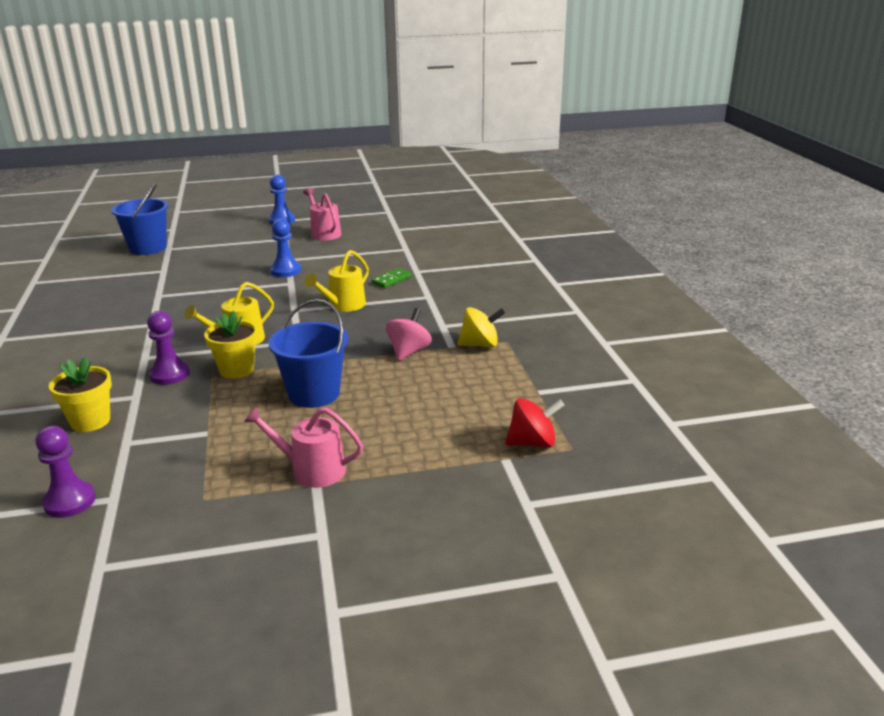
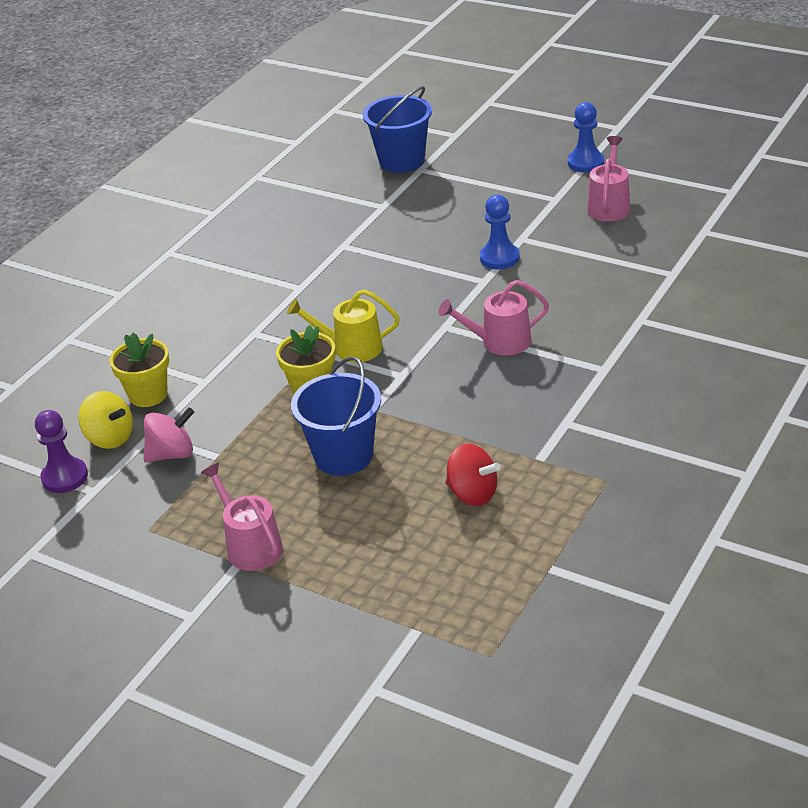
camera: 45 degrees right, 10 degrees up
(169, 374) = (253, 367): purple pawn -> none
(343, 305) = (500, 342): yellow watering can -> pink watering can
(391, 280) = (595, 323): green domino -> none
(409, 352) = (488, 444): pink spinning top -> pink spinning top (172, 454)
(480, 345) = (571, 471): yellow spinning top -> yellow spinning top (110, 438)
(533, 443) = (463, 627): red spinning top -> red spinning top (473, 494)

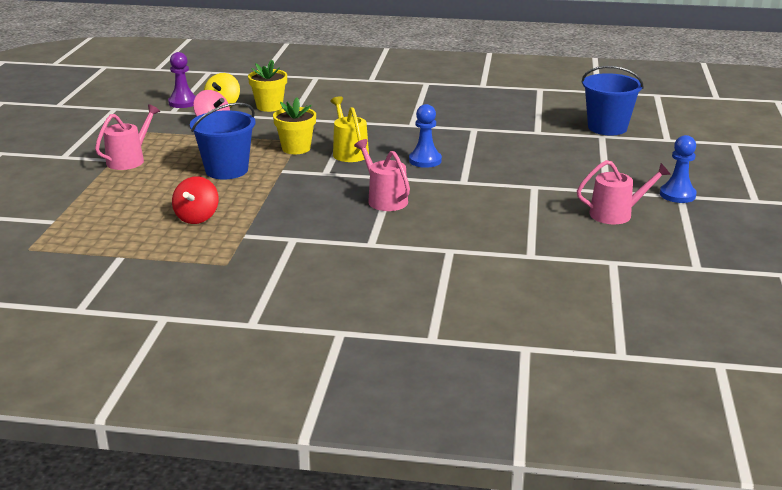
camera: 65 degrees right, 10 degrees down
(499, 258) = (499, 182): blue pawn -> blue pawn (425, 160)

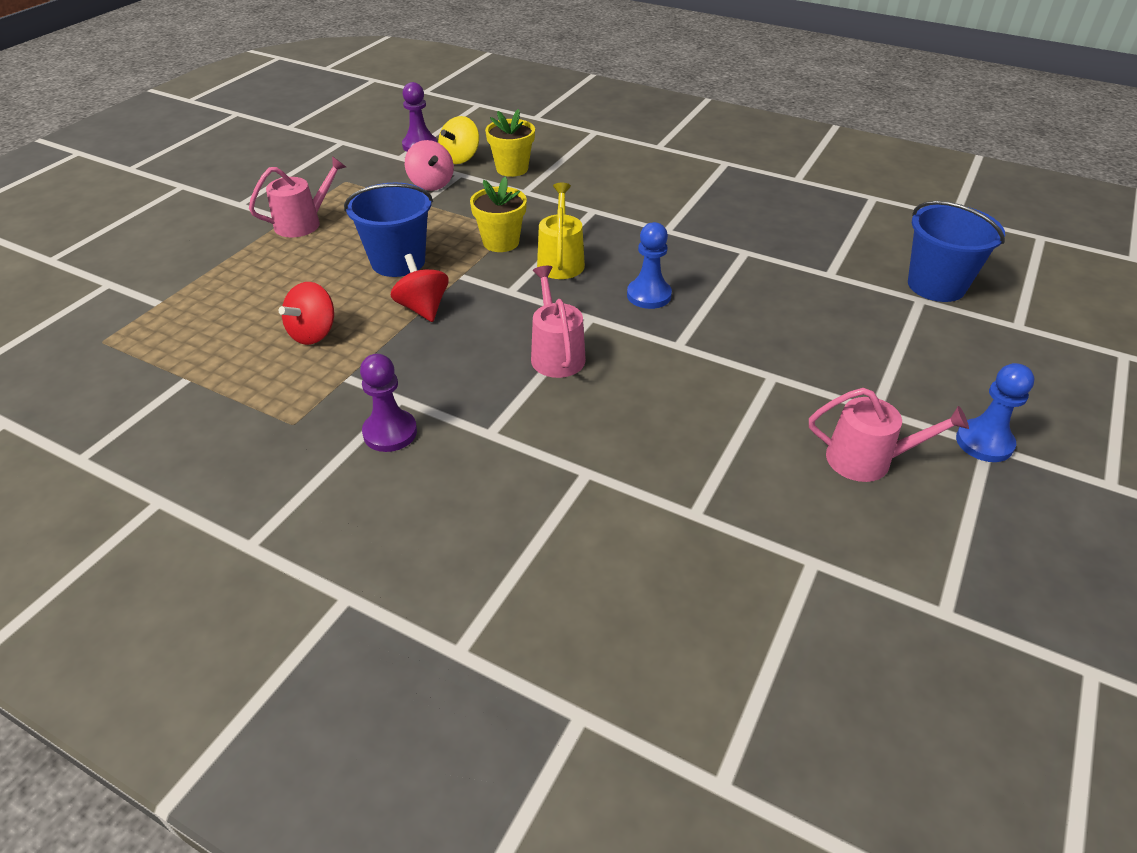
camera: 20 degrees right, 15 degrees up
(268, 191) = (423, 308): none -> red spinning top
(301, 256) = (390, 432): none -> purple pawn

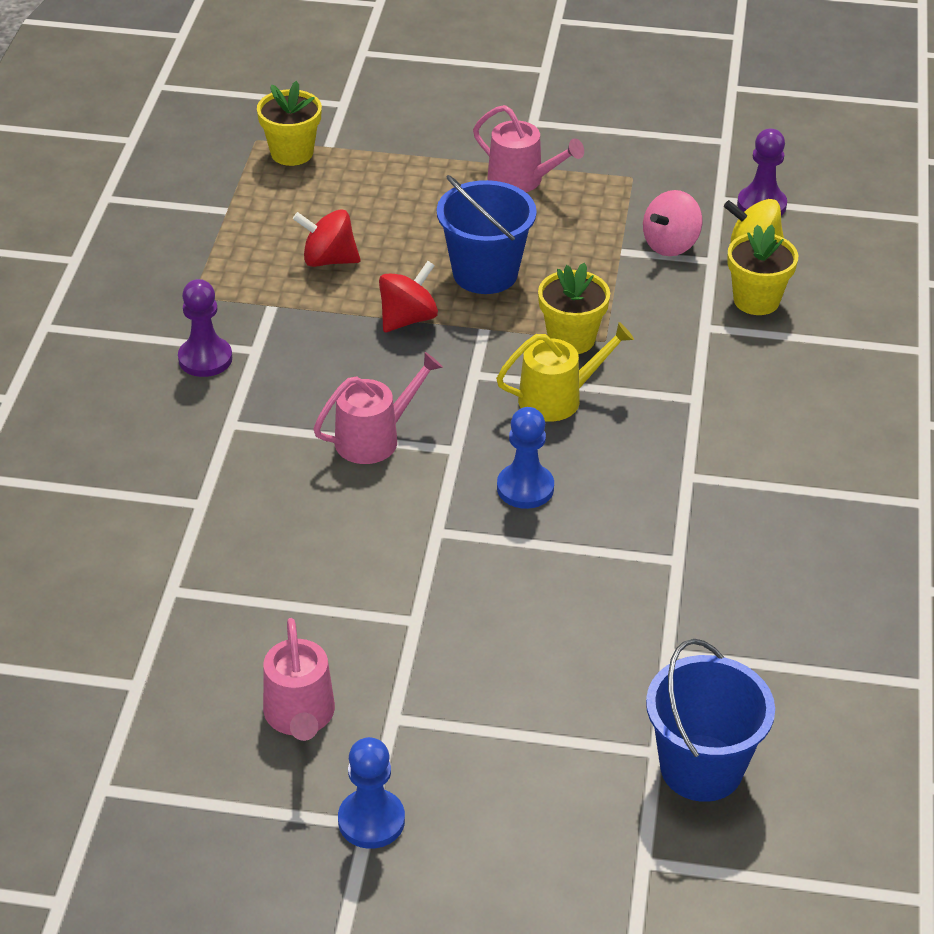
camera: 70 degrees right, 0 degrees up
(145, 324) = (292, 153): none -> yellow flower pot

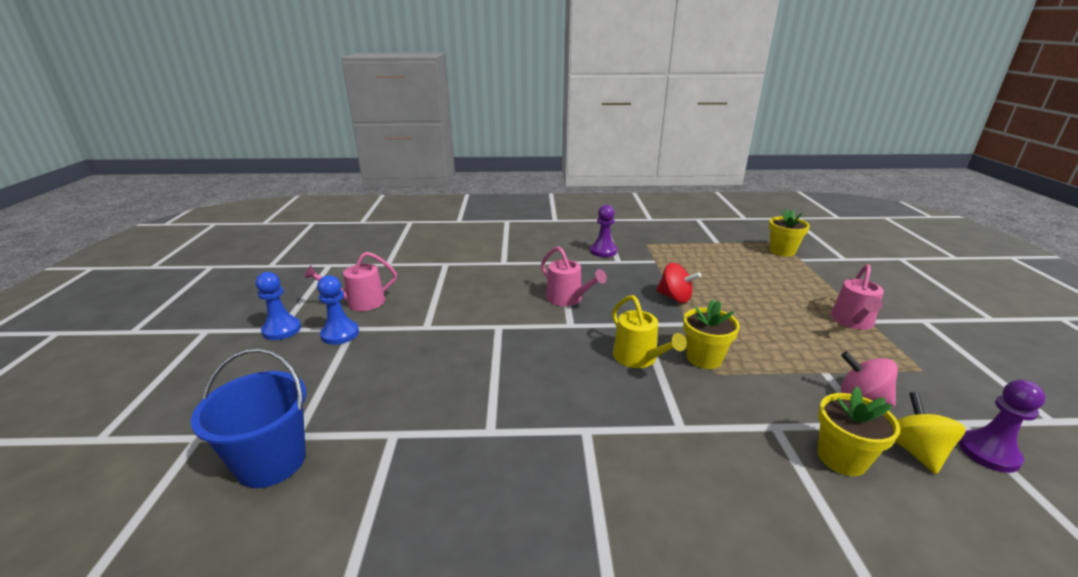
camera: 80 degrees right, 15 degrees down
(328, 260) = (704, 270): red spinning top -> none
(485, 273) = (740, 318): blue bucket -> none
(525, 488) = (545, 353): blue pawn -> blue pawn (340, 334)

